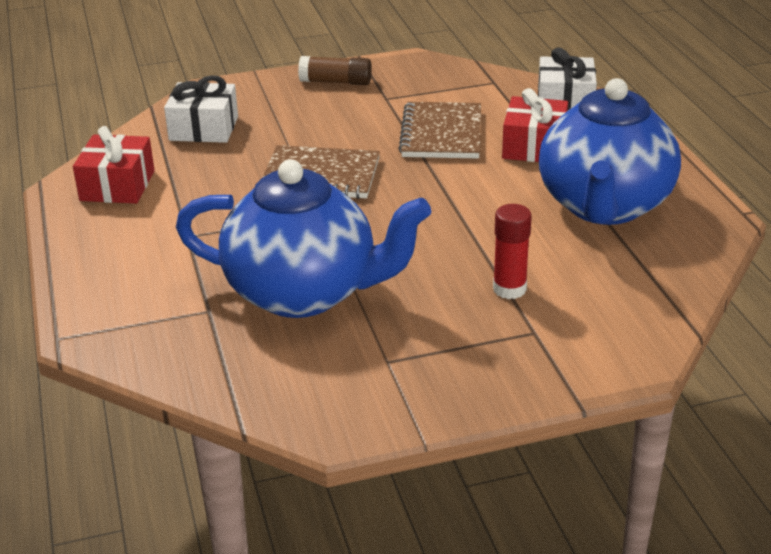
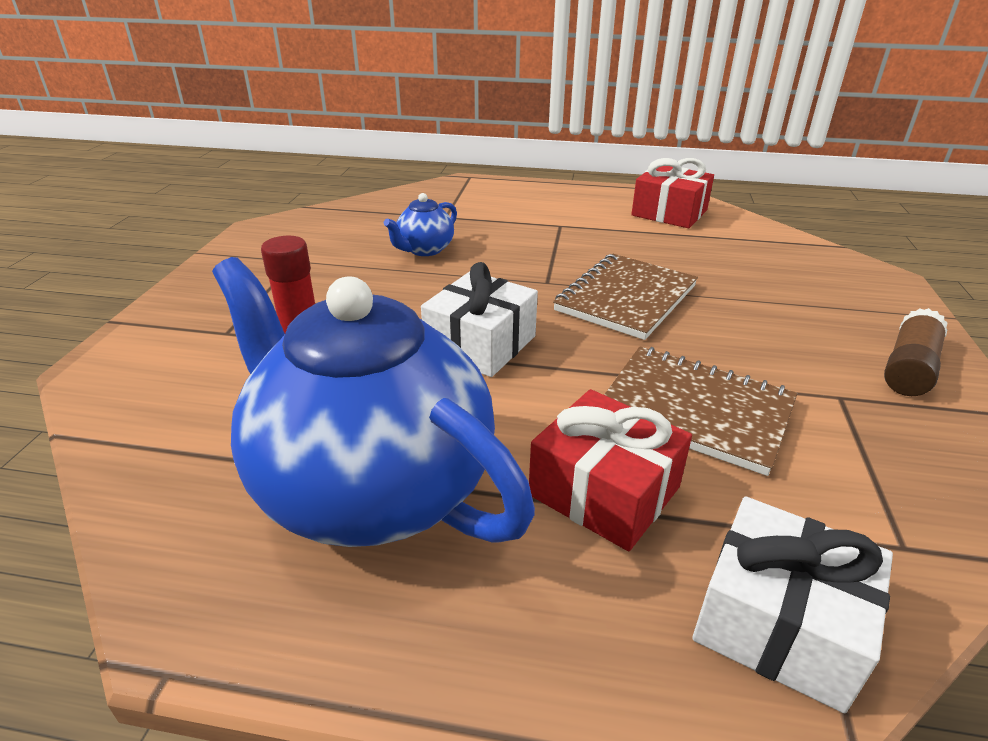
camera: 115 degrees right, 0 degrees up
(204, 128) = (775, 261): white gift -> white gift (480, 344)
(304, 293) = (424, 250): blue teapot -> blue teapot, size x0.42

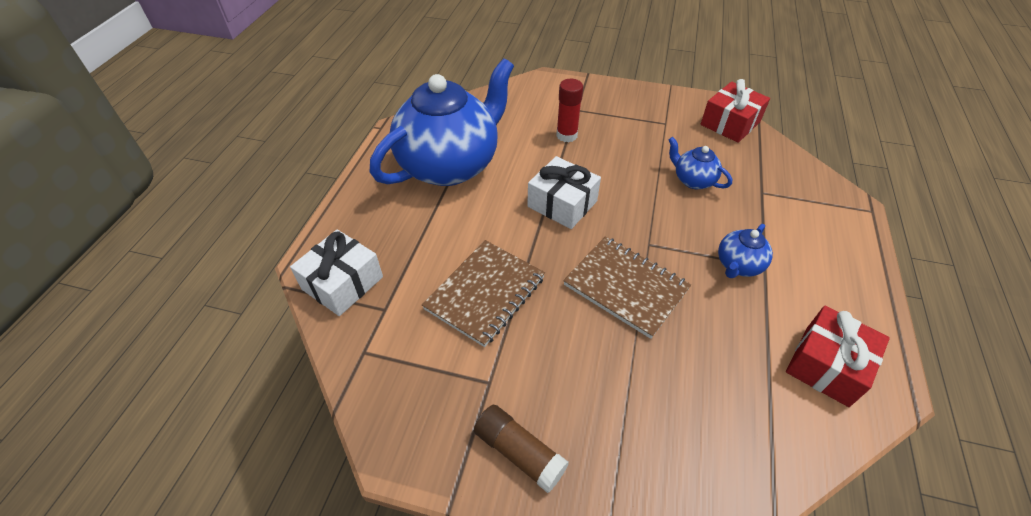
camera: 95 degrees right, 15 degrees up
(564, 236) = (738, 265): none -> blue teapot
(604, 491) = (430, 240): red gift -> red gift (730, 123)

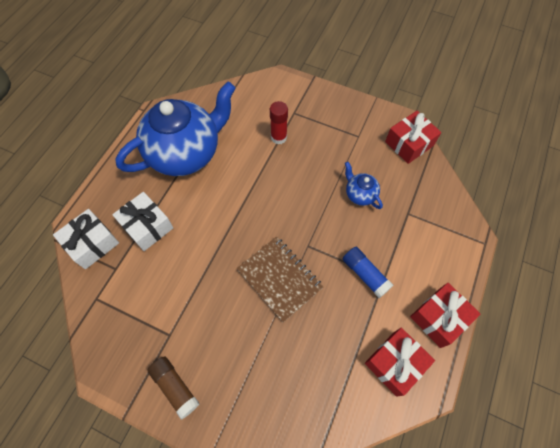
camera: 10 degrees right, 15 degrees up
(485, 293) = (183, 267): brown notebook -> none
(562, 204) = (257, 201): white gift -> white gift (147, 226)
(738, 265) = (365, 274): blue teapot -> blue glue stick
(858, 301) = (439, 318): none -> red gift

